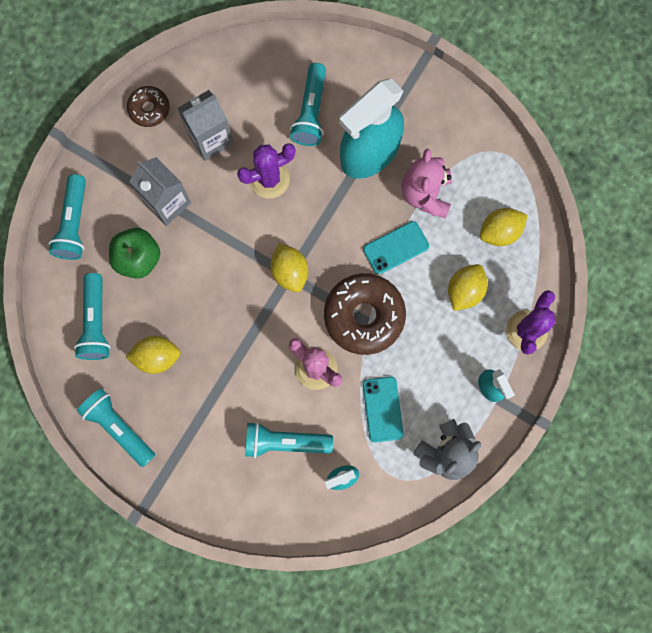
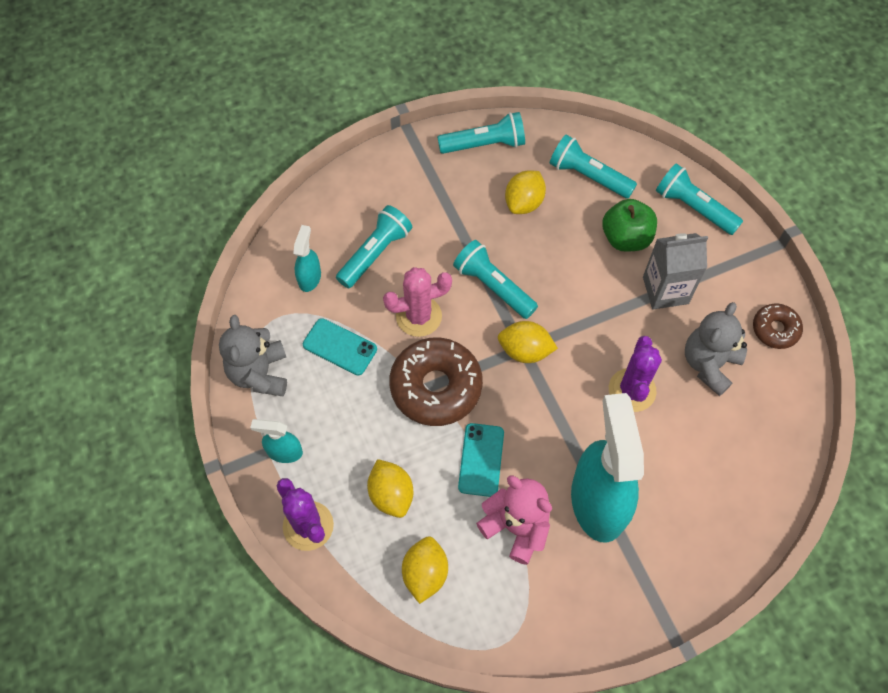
camera: 125 degrees right, 15 degrees down
(210, 139) = (709, 364): grey carton -> grey teddy bear
(311, 112) = (681, 474): turquoise flashlight -> turquoise flashlight (493, 286)

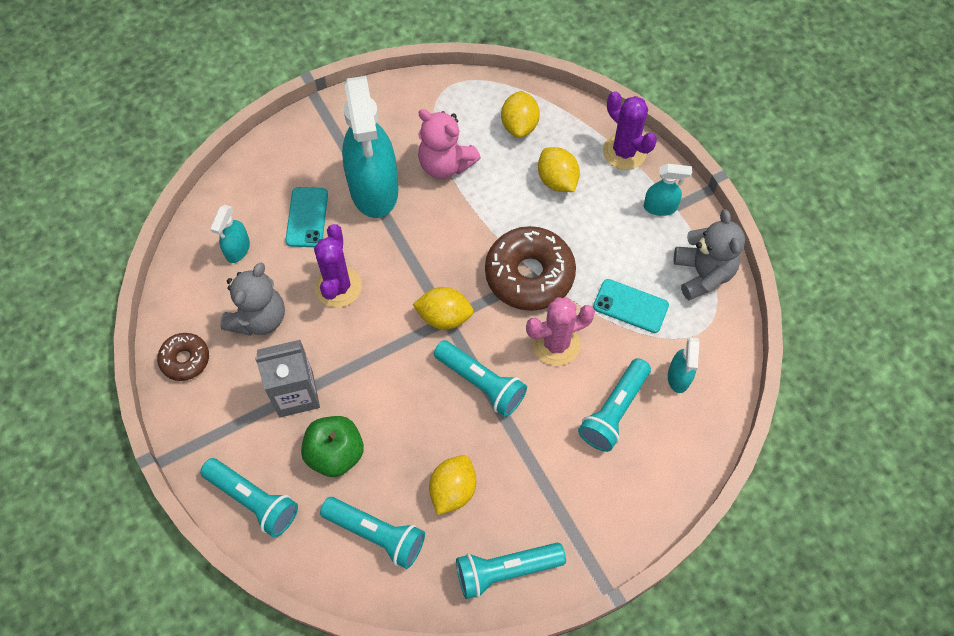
camera: 175 degrees right, 0 degrees up
(481, 460) = (480, 214): turquoise phone -> turquoise phone (307, 217)
(741, 440) = (237, 249): none -> turquoise spray bottle

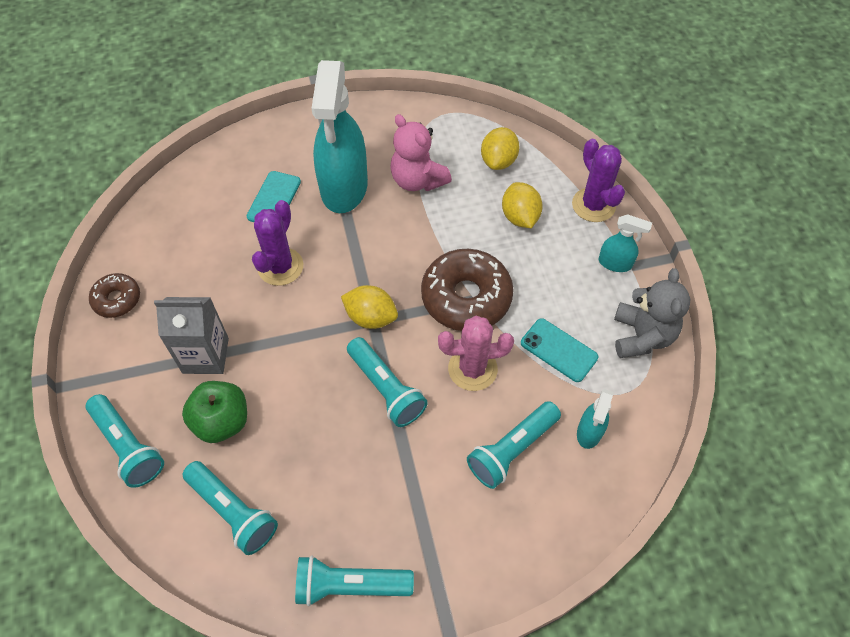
camera: 15 degrees right, 5 degrees down
(237, 249) = (201, 213): turquoise spray bottle -> none
(259, 318) = (197, 278): grey teddy bear -> none
(453, 490) = (323, 487): yellow lemon -> none

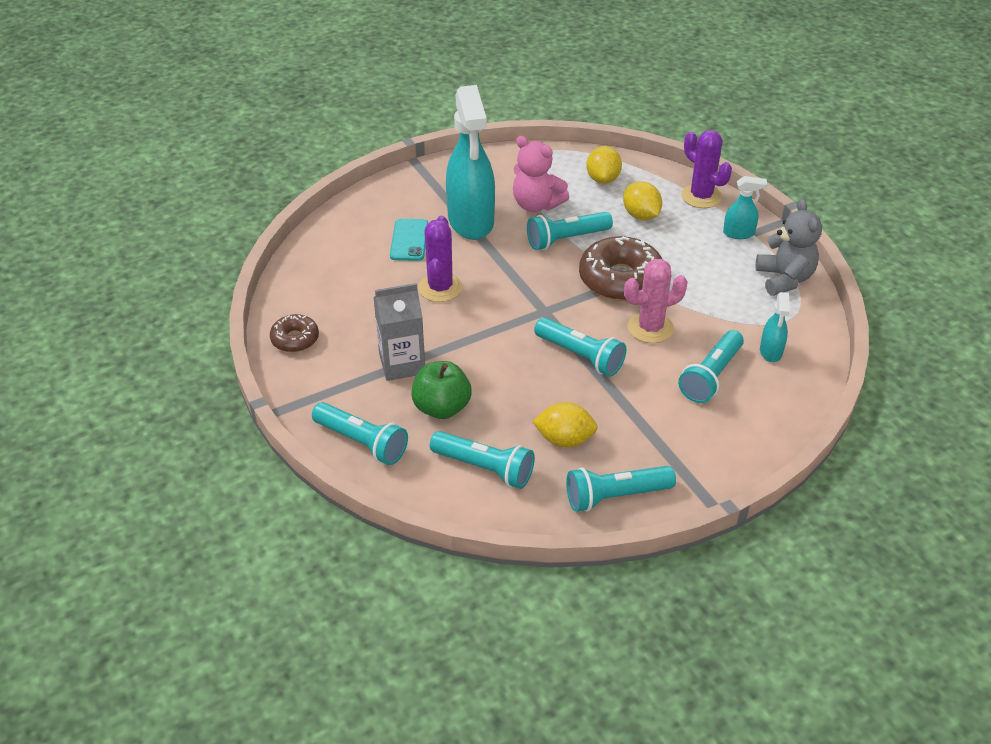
camera: 15 degrees left, 15 degrees down
(371, 317) = (542, 309): yellow lemon -> yellow lemon (564, 439)
(431, 232) = (566, 239): none -> turquoise flashlight
(558, 350) = (718, 301): turquoise phone -> none

